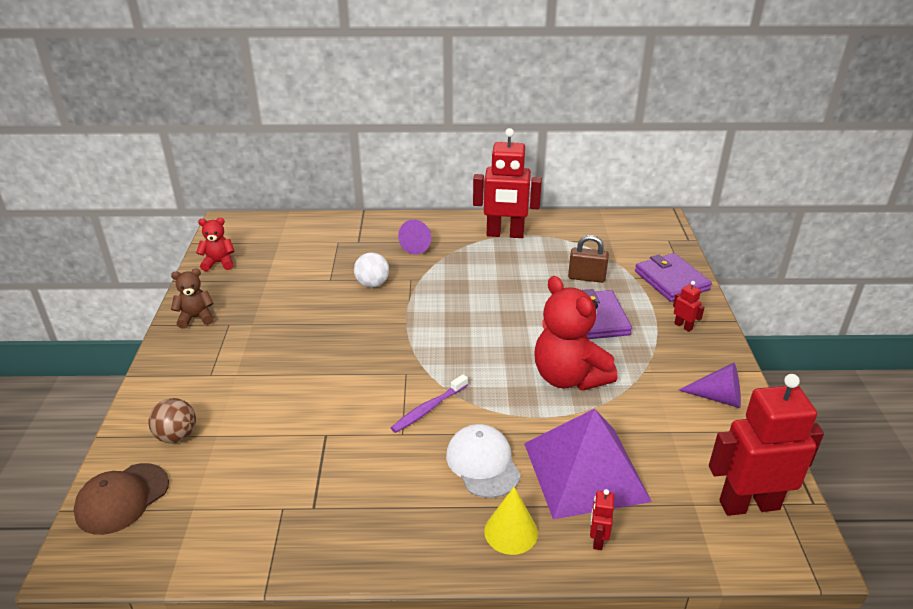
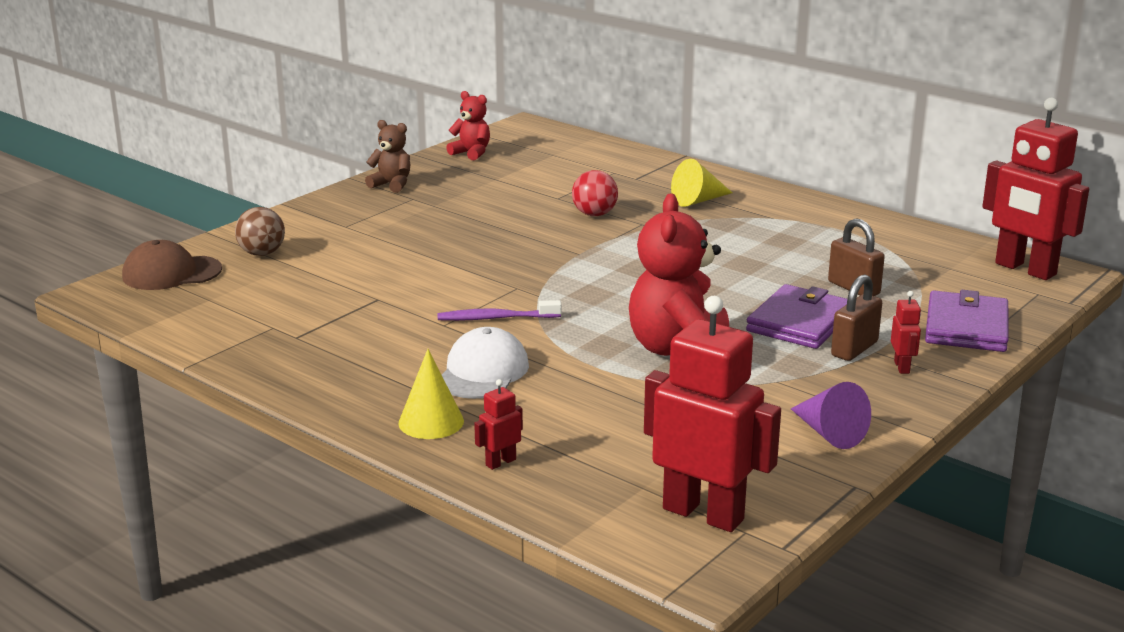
camera: 40 degrees right, 10 degrees down
(372, 284) = (594, 214): white ball -> red ball
(419, 245) = (698, 200): purple cone -> yellow cone
(505, 234) = (818, 222): red robot -> red robot (1025, 269)
(585, 471) = (572, 418): purple pyramid -> none
(646, 325) = (854, 349): none -> brown padlock

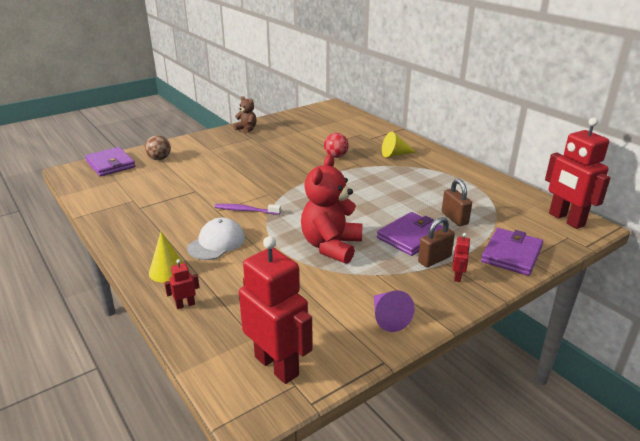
camera: 15 degrees right, 5 degrees up
(171, 273) = (110, 164): brown cap -> purple wallet
(471, 153) = (296, 117): red teddy bear -> none

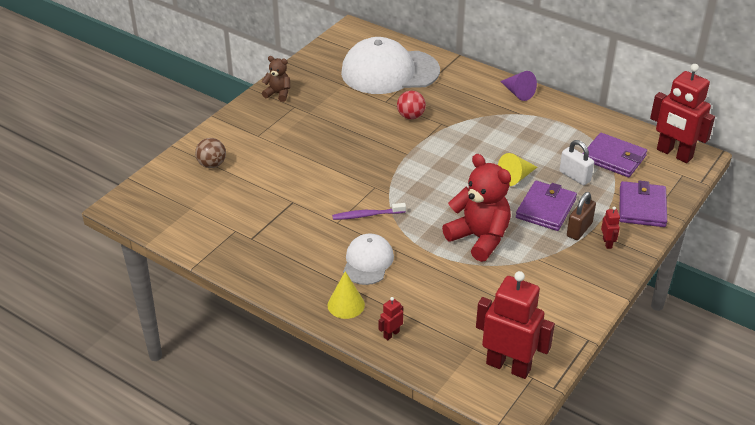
camera: 20 degrees left, 10 degrees up
(110, 164) = (160, 186): purple wallet -> purple wallet (613, 158)
(331, 246) = (479, 238): red teddy bear -> red teddy bear turned 135 degrees clockwise
(340, 130) = (389, 72): none -> white cap
(388, 317) = (570, 299): purple cone -> purple cone (518, 93)
(395, 154) = (473, 99): yellow cone -> yellow cone (516, 177)
(454, 218) = (575, 176): brown padlock -> white padlock

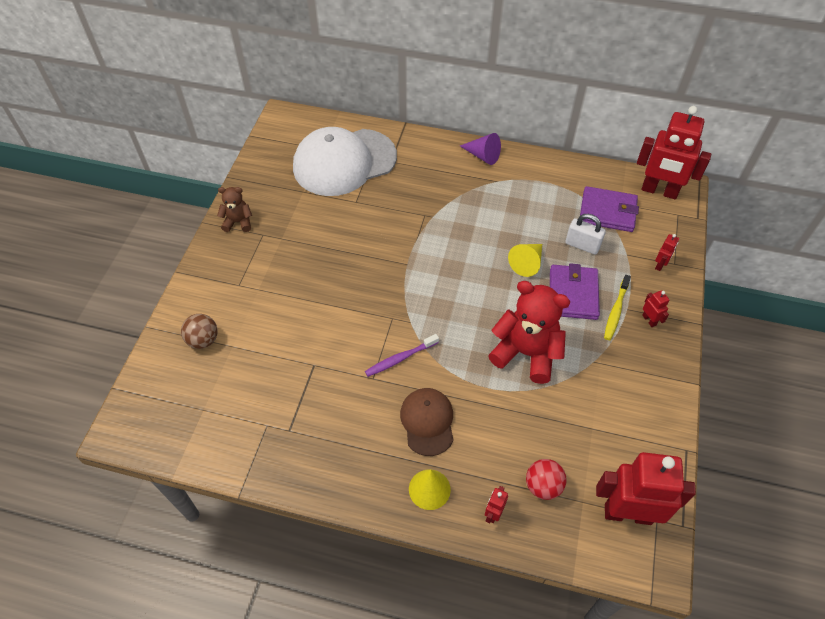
camera: 20 degrees left, 15 degrees up
(368, 262) = (427, 422): white cap -> brown cap
(411, 116) = (390, 214): red ball -> red ball (543, 486)
(579, 229) = (616, 311): brown padlock -> yellow toothbrush
(642, 207) = (660, 265): purple wallet -> red robot

